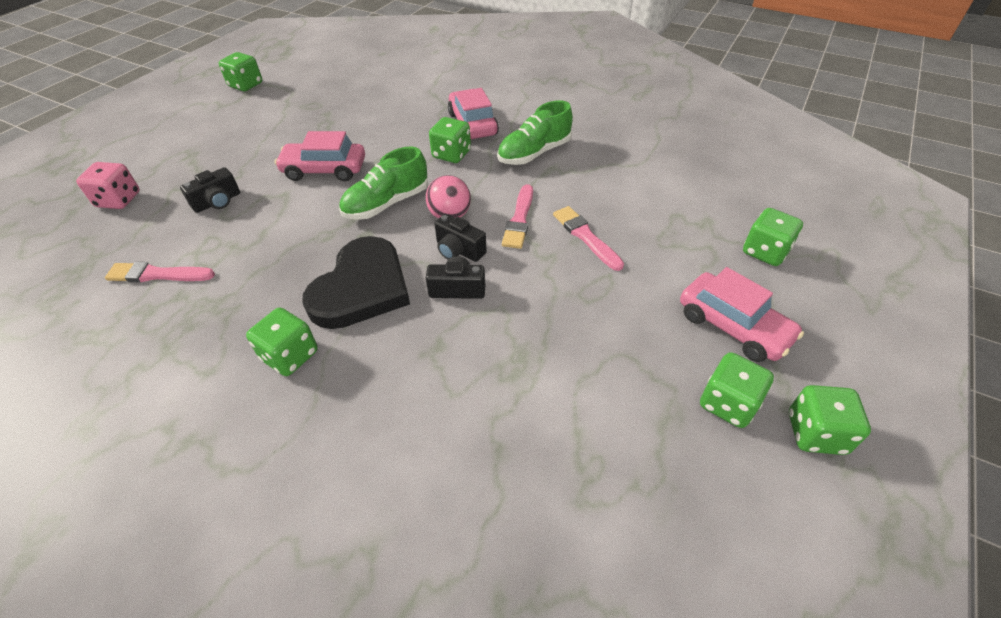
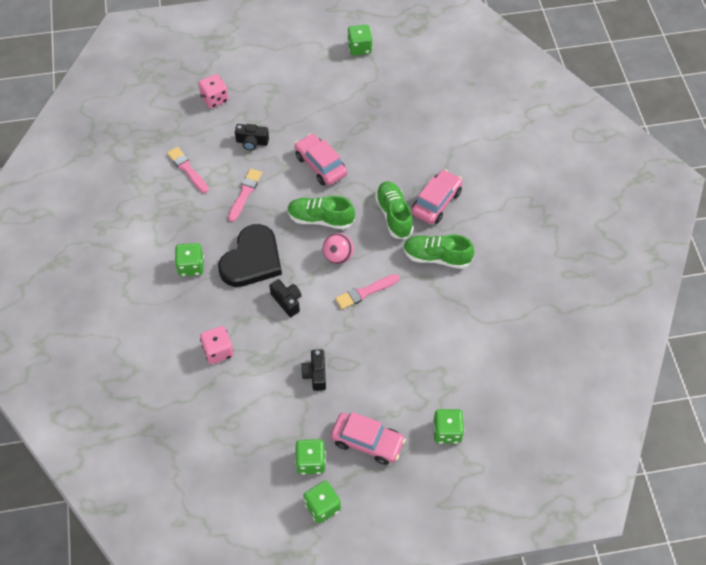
camera: 50 degrees right, 10 degrees up
(361, 288) = (252, 260): black heart -> black heart turned 45 degrees counterclockwise
(451, 154) = (394, 215): green dice -> green shoe
(454, 406) = (218, 351): none -> pink dice
(459, 250) = (315, 281): black camera -> black camera (315, 374)
(586, 237) = (379, 334): pink brush -> pink brush (245, 193)
(733, 326) = (367, 442): pink car -> pink car turned 75 degrees counterclockwise

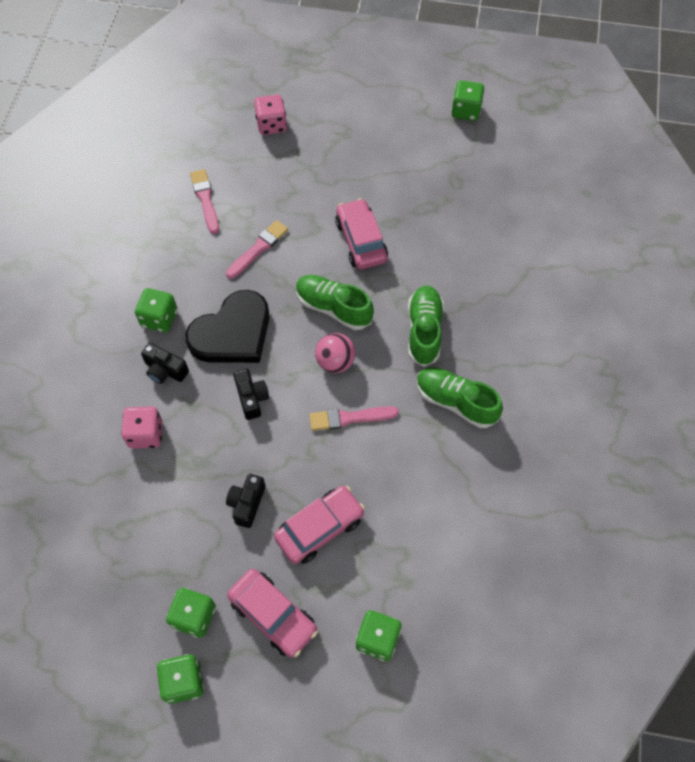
camera: 20 degrees right, 5 degrees up
(252, 142) = (292, 189): black camera -> black camera (165, 370)
(436, 202) = (483, 331): pink car -> pink car (320, 528)

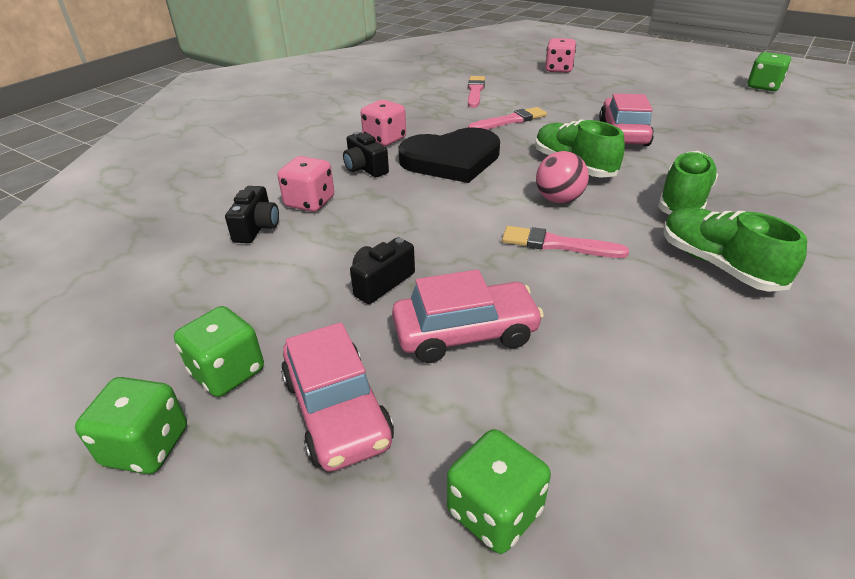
camera: 25 degrees right, 25 degrees down
(159, 318) = (385, 139): green dice -> pink dice
(252, 398) = (443, 204): black camera -> black camera (257, 228)

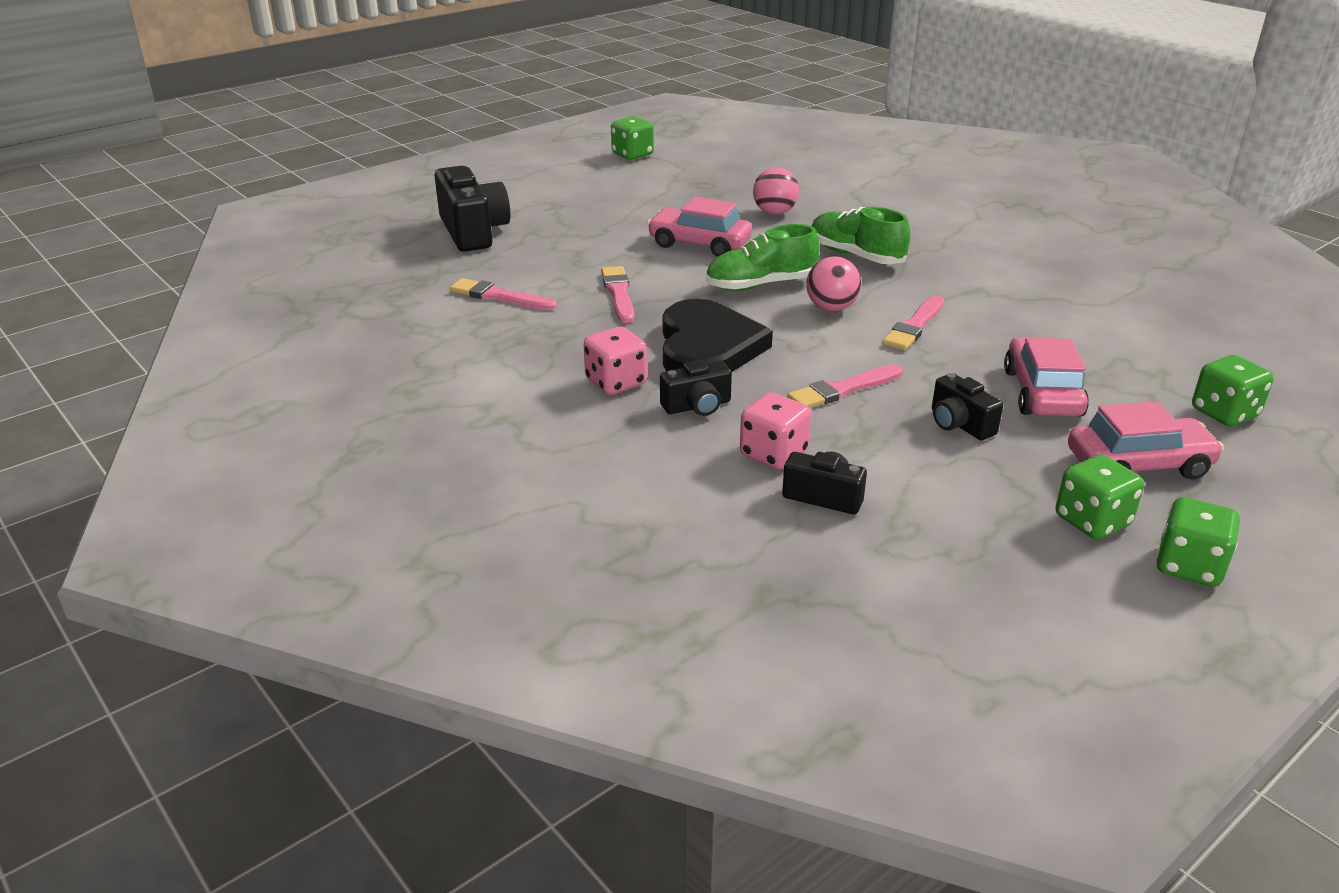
camera: 75 degrees left, 5 degrees down
(415, 220) = (843, 390): none -> pink brush
(558, 69) = (473, 231): pink dice -> black camera
(717, 264) = (961, 271): green shoe -> none
(729, 153) = (774, 212): none -> pink ball

